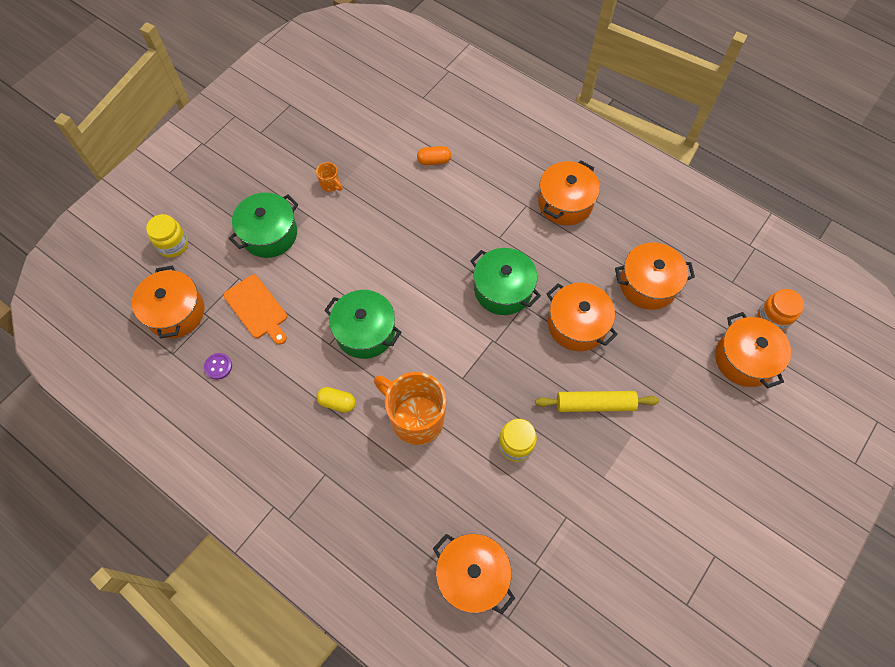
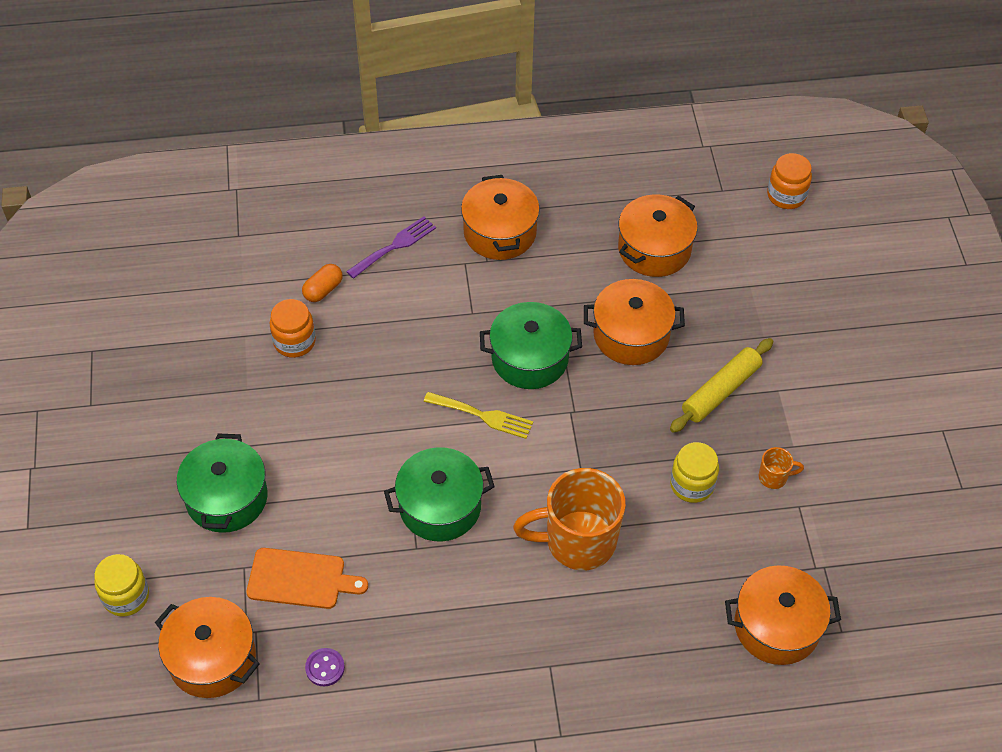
camera: 45 degrees left, 10 degrees down
(330, 185) = (237, 397): orange mug -> orange mug (774, 477)
(337, 402) = (487, 593): yellow capsule -> none
(389, 178) = (294, 342): none -> orange jar
(442, 301) = (483, 416): none -> yellow fork
(498, 165) = (395, 246): none -> purple fork
(744, 359) = (800, 249): orange pot -> none

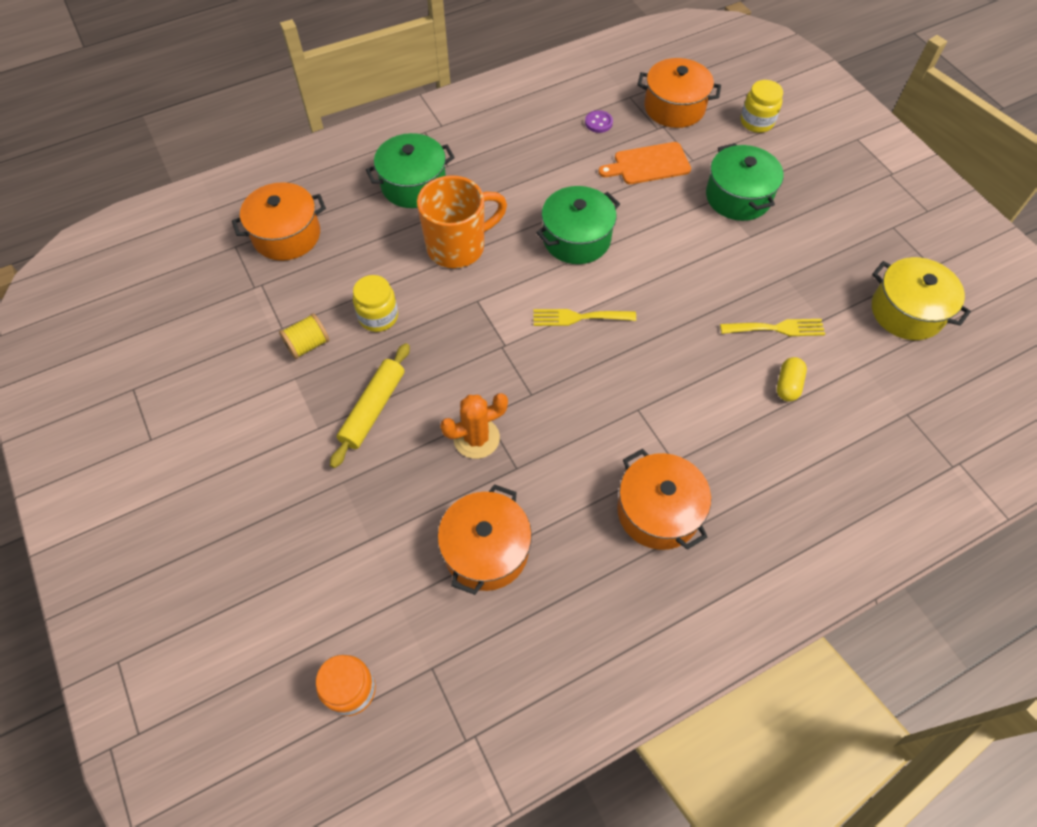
camera: 160 degrees right, 5 degrees up
(158, 317) = (907, 311): none -> yellow pot
(294, 342) = (777, 328): orange jar -> yellow fork
(323, 290) = (788, 385): orange capsule -> yellow capsule
(395, 246) = (753, 456): purple fork -> none
(530, 358) = (562, 382): green pot -> green pot (413, 185)
(631, 335) = (476, 438): orange pot -> orange cactus
(774, 477) = (308, 345): orange mug -> yellow spool

